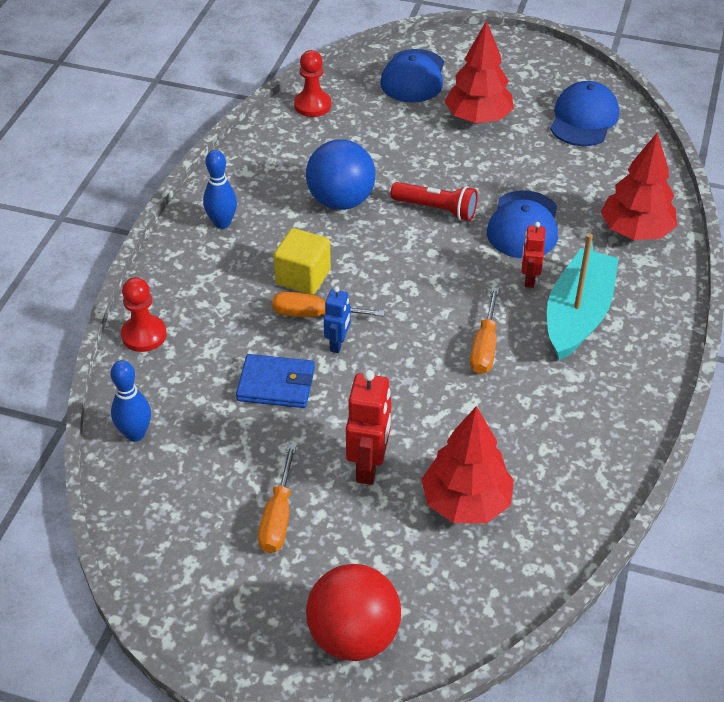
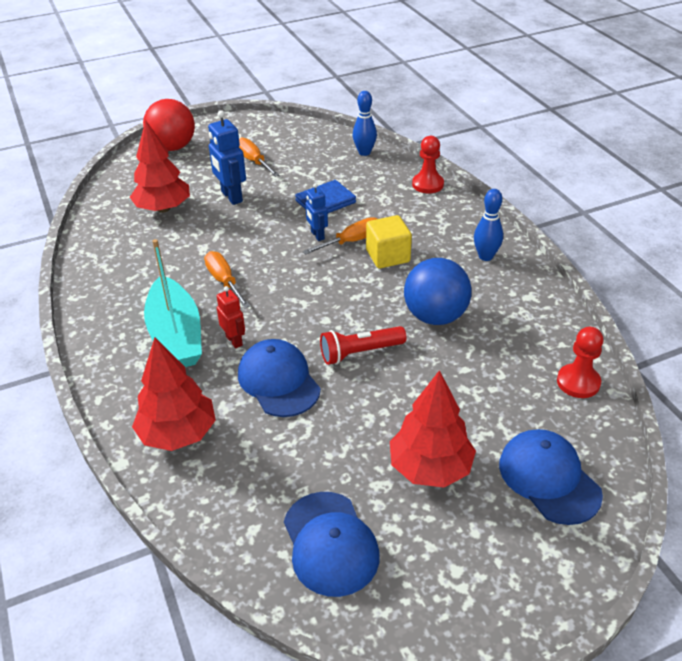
camera: 140 degrees right, 5 degrees down
(369, 466) = (231, 197): red robot -> blue robot

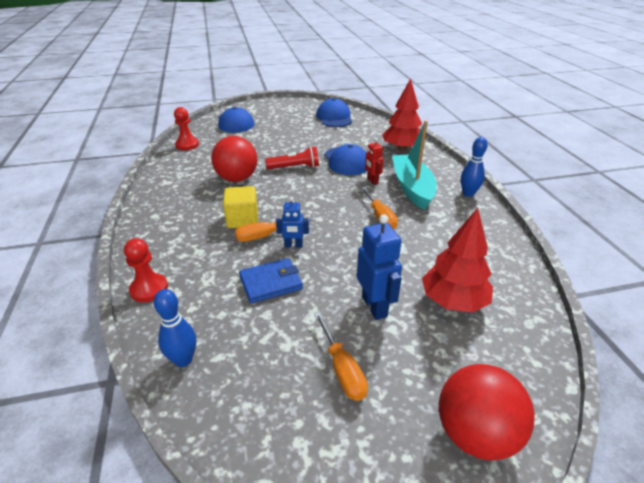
camera: 170 degrees left, 5 degrees down
(317, 235) = (293, 245): blue robot -> blue robot turned 105 degrees clockwise
(430, 468) = (283, 129): red tree -> none
(435, 316) = (237, 179): blue ball -> red ball
(485, 256) = (167, 209): blue bowling pin -> blue bowling pin (468, 194)

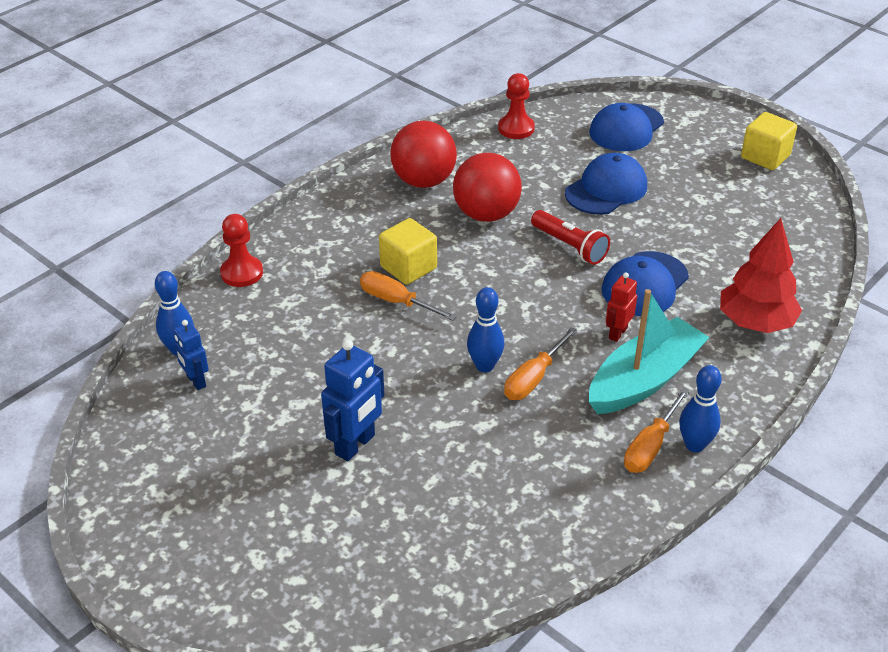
camera: 55 degrees right, 5 degrees up
(271, 283) = (323, 348): blue wallet -> none
(293, 245) = (400, 332): blue robot -> blue robot (196, 381)
(302, 106) = (765, 157): none -> yellow cube
(334, 117) = (771, 207): blue cap -> blue cap (606, 189)
(342, 370) = (247, 459): orange screwdriver -> orange screwdriver (650, 447)
(354, 228) = (484, 366): none -> blue bowling pin
(453, 301) = (421, 508): red tree -> none
(475, 433) = (242, 584): red ball -> red ball (423, 181)

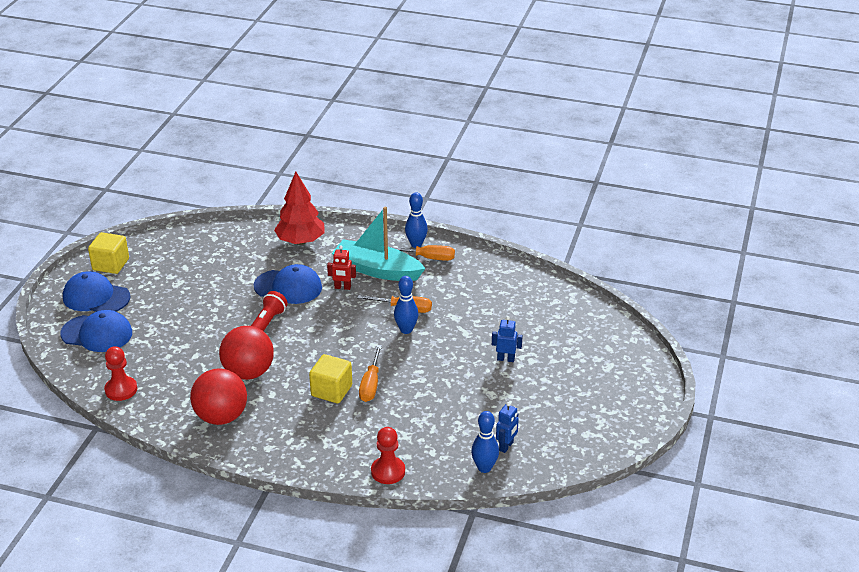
camera: 115 degrees left, 5 degrees down
(355, 445) = (505, 359): blue robot -> blue robot, size x0.61
(606, 189) = (187, 325): blue cap -> blue cap (96, 297)

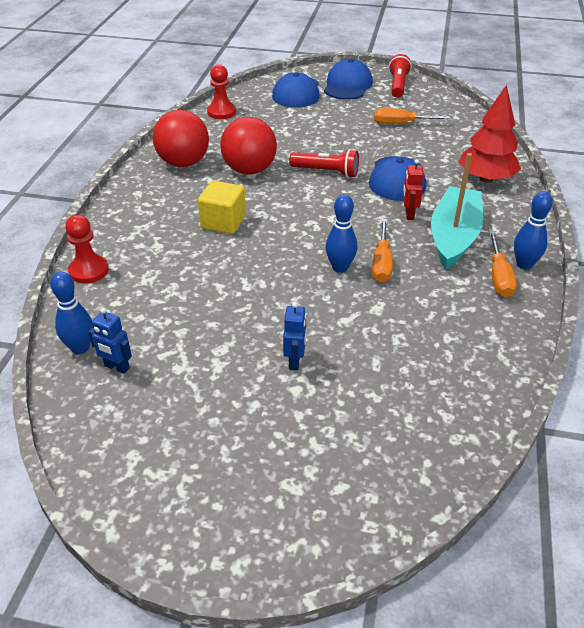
camera: 85 degrees right, 5 degrees up
(111, 264) = (398, 85): yellow cube -> red flashlight
(370, 385) = (234, 248): orange screwdriver -> orange screwdriver (400, 123)

